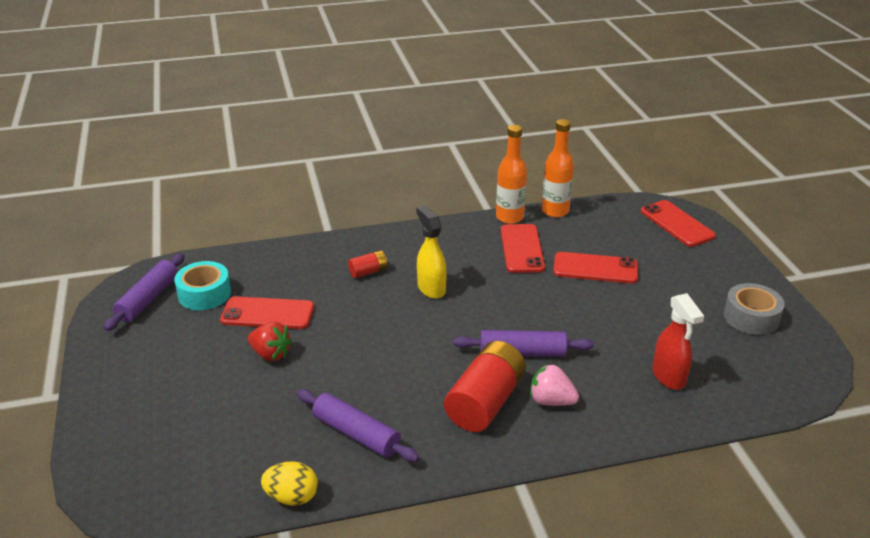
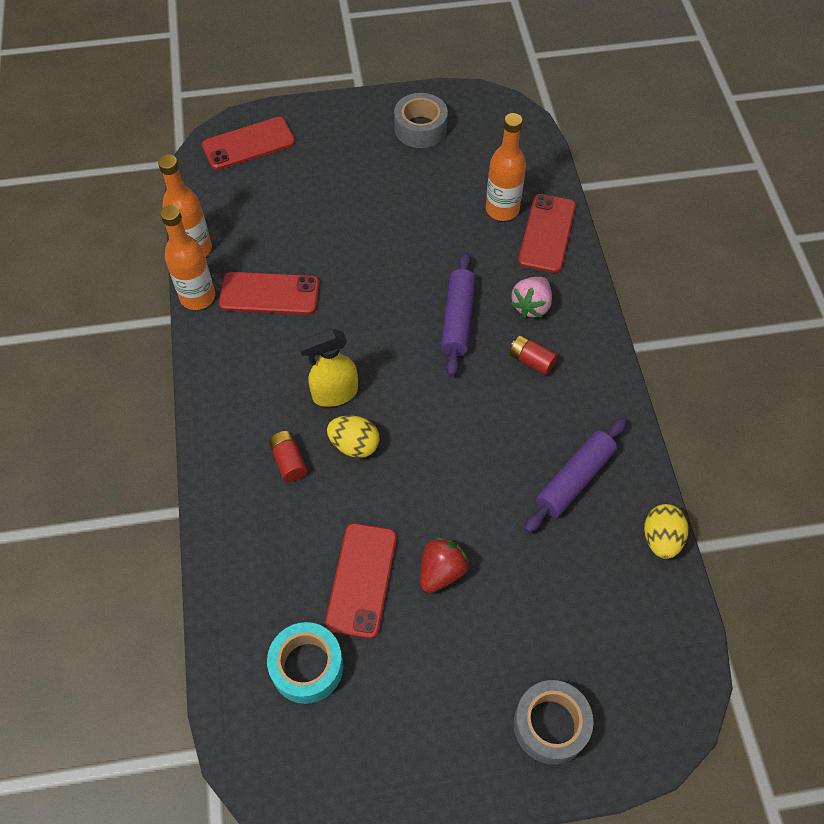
camera: 85 degrees left, 25 degrees up
(131, 420) = (550, 725): none -> grey tape
(148, 299) = (308, 746): purple rolling pin -> none
(384, 302) = (354, 445): none -> yellow egg
(485, 402) = (531, 361): red battery -> red battery, size x0.48
(595, 268) = (321, 232): red phone -> red phone (547, 233)
(669, 377) = (502, 209): red spray bottle -> orange bottle

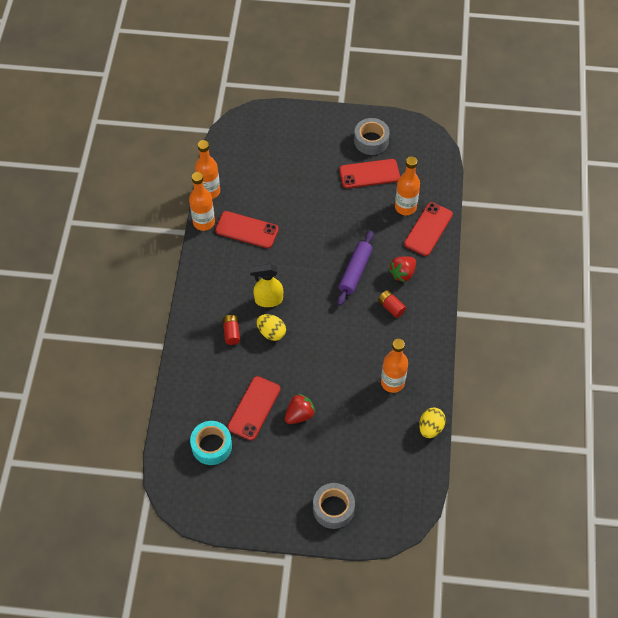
camera: 15 degrees right, 0 degrees up
(248, 144) = (259, 128): red phone -> red phone (369, 174)
(531, 306) = (402, 273): pink strawberry -> red strawberry
(574, 479) = (392, 382): purple rolling pin -> orange bottle

